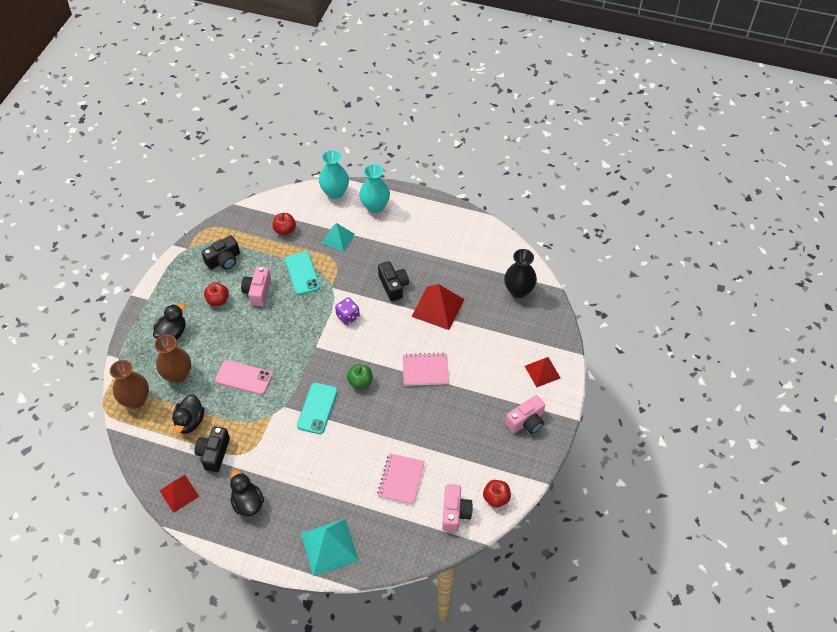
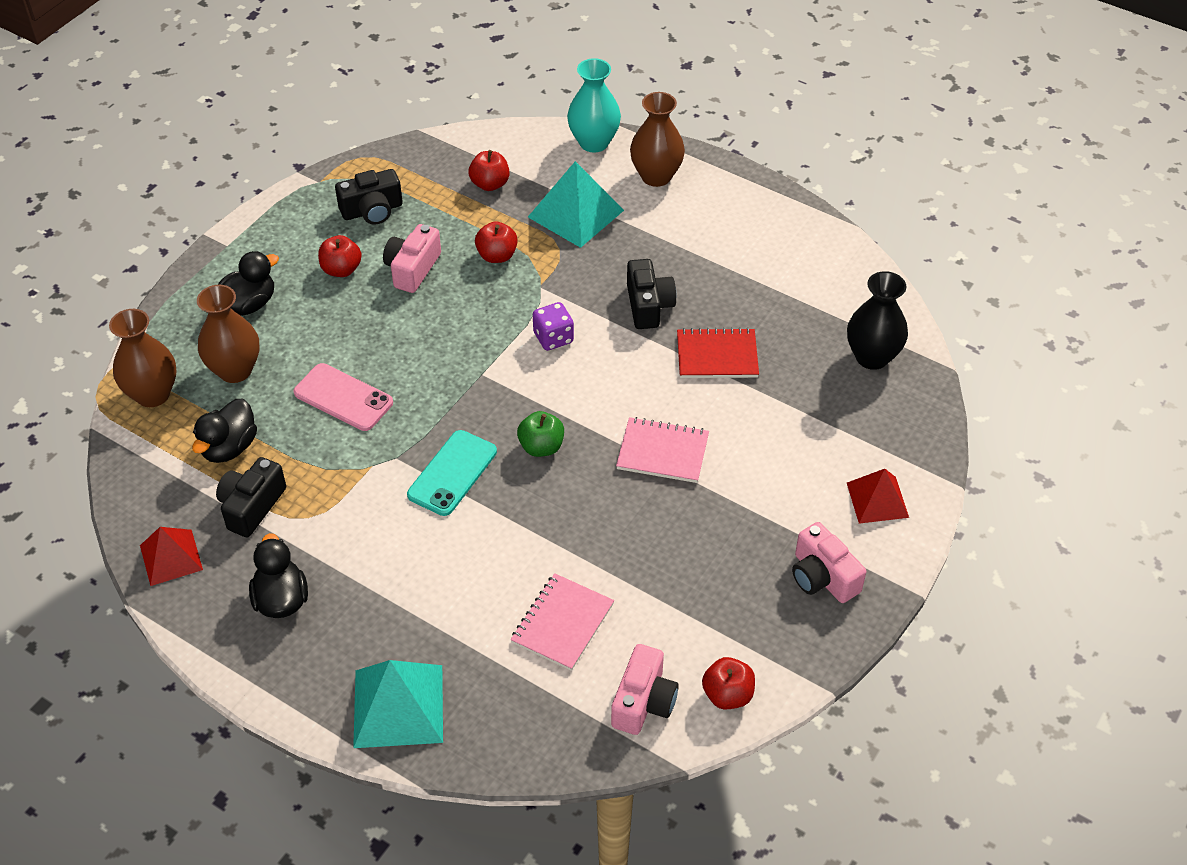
camera: 15 degrees right, 5 degrees down
(302, 273) = (497, 256): turquoise phone -> red apple
(338, 238) = (576, 213): turquoise pyramid -> turquoise pyramid, size x1.56
(375, 206) = (656, 176): turquoise vase -> brown vase
(438, 307) = (717, 355): red pyramid -> red notebook
(526, 421) = (822, 577): pink camera -> pink camera turned 75 degrees clockwise

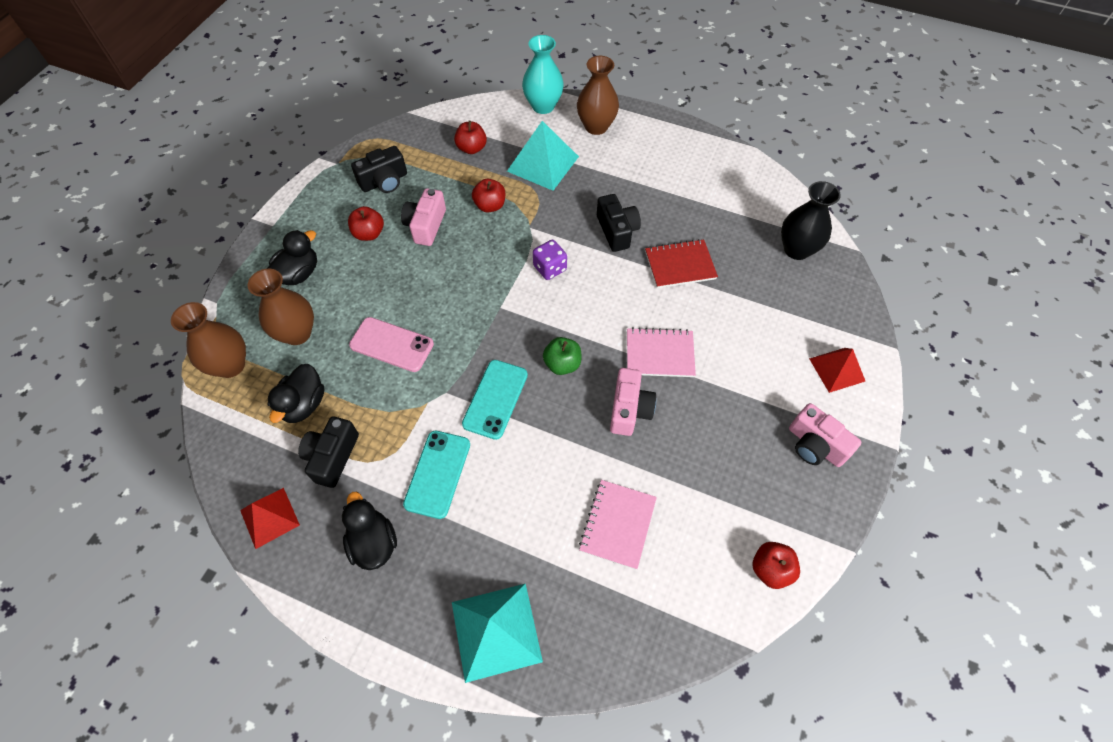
camera: 10 degrees left, 10 degrees up
(368, 541) = (437, 474): none -> turquoise phone
(643, 702) = (703, 589): pink camera -> pink camera (629, 409)

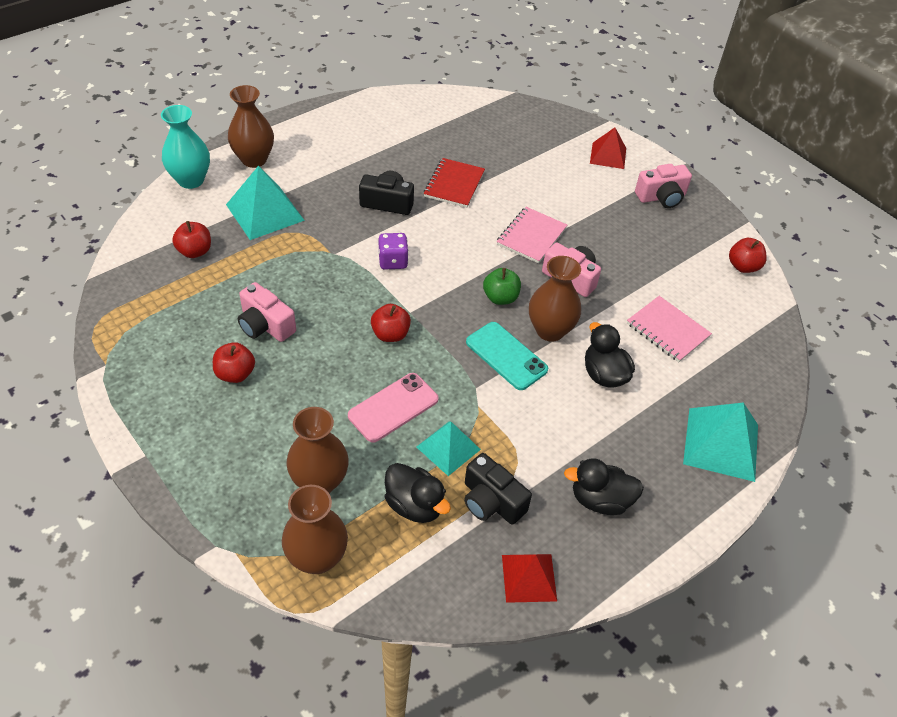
camera: 65 degrees left, 10 degrees down
(299, 274) = (239, 453): black duck -> black duck (604, 374)
(371, 401) = (448, 448): none -> turquoise pyramid
(384, 181) = (173, 335): black camera -> none
(437, 474) = (557, 426): turquoise phone -> none
(490, 206) = (283, 269): red apple -> red apple (390, 334)
(548, 420) = (550, 330): none -> brown vase
(796, 249) = (489, 119): black vase -> none

